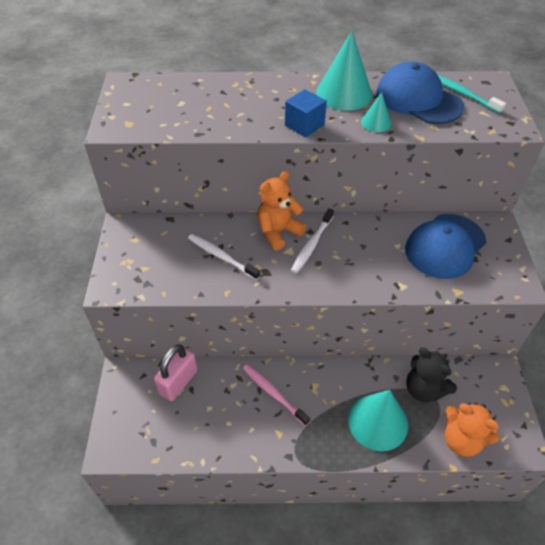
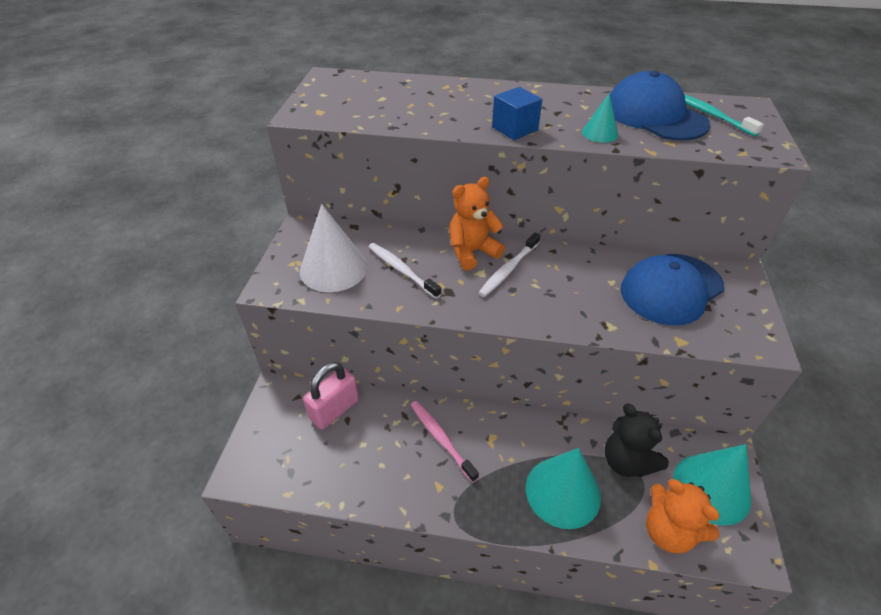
camera: 10 degrees right, 5 degrees down
(162, 262) = (333, 268): none -> white cone
(344, 93) = (567, 103): turquoise cone -> turquoise cone (711, 488)

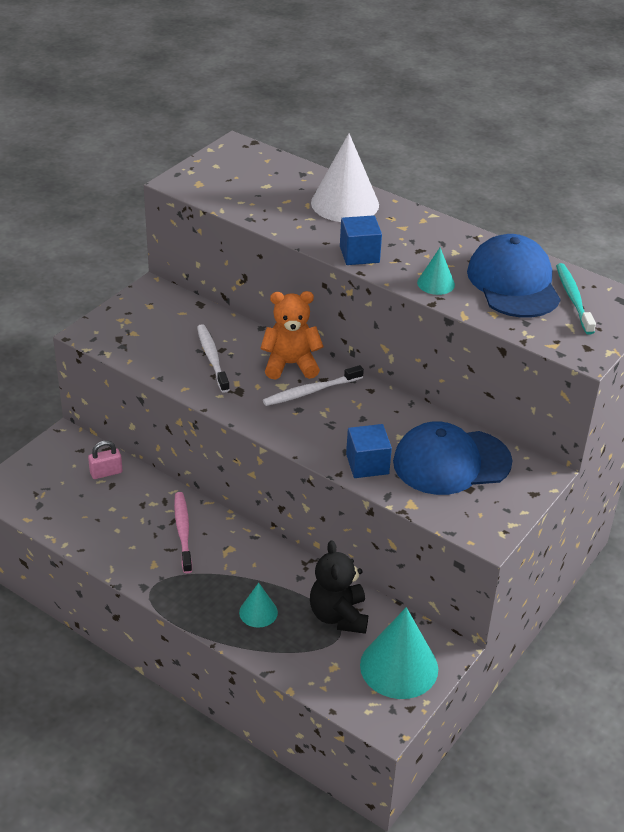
camera: 25 degrees right, 5 degrees down
(333, 268) = (153, 336): white cone -> white cone (345, 203)
(334, 409) = (106, 472): pink padlock -> pink padlock, size x0.60
(563, 491) = (258, 612): turquoise cone -> turquoise cone, size x0.51
(612, 318) = (367, 464): none -> blue cube
(668, 531) = (326, 677): orange teddy bear -> none

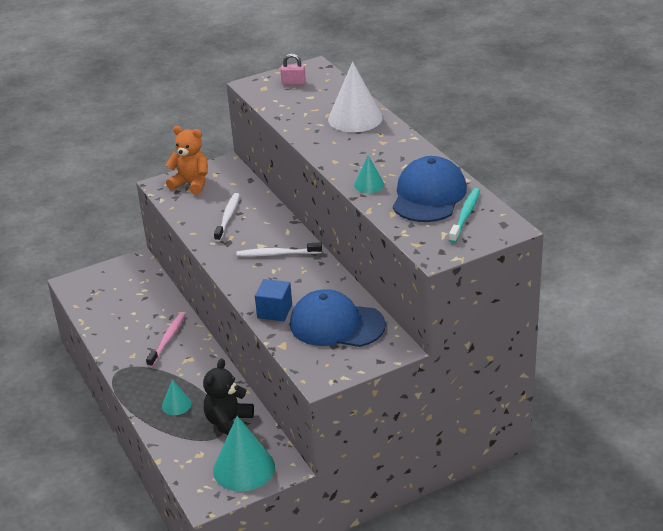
camera: 30 degrees right, 5 degrees down
(106, 472) = (147, 289): pink padlock -> pink padlock (293, 83)
(290, 364) = (278, 233): orange teddy bear -> orange teddy bear (191, 184)
(359, 254) = (332, 155): blue cube -> none

